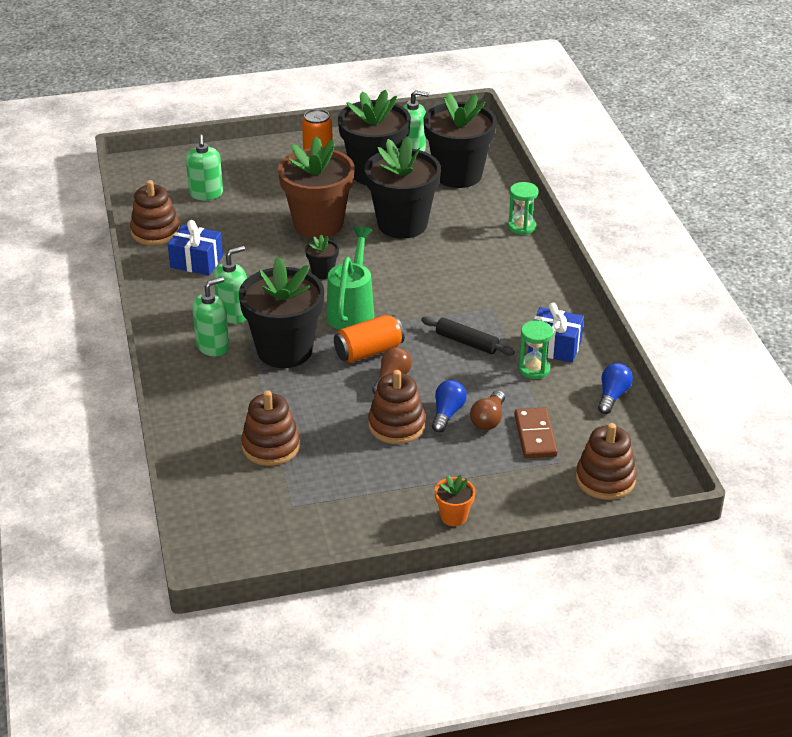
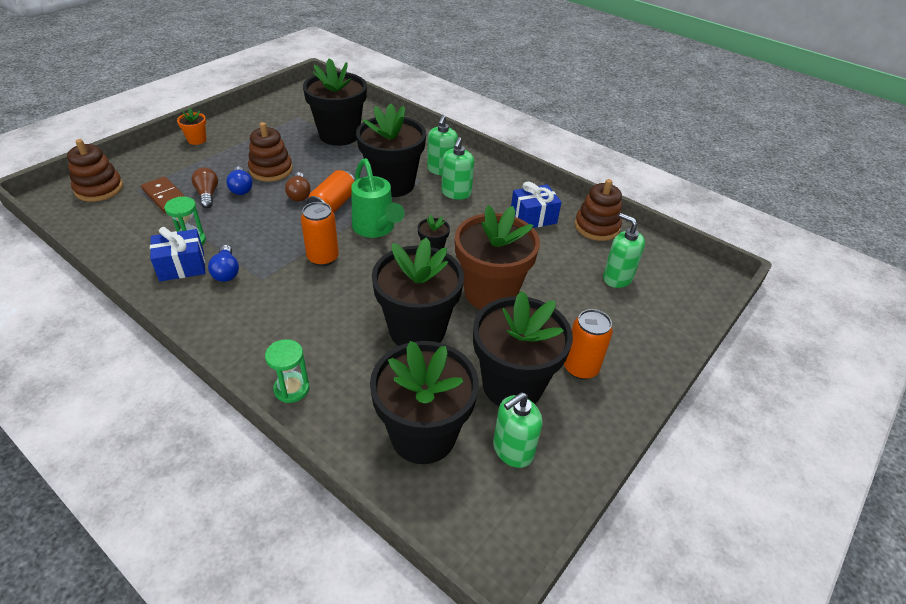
camera: 140 degrees right, 5 degrees up
(271, 446) = (339, 135): brown stacking toy -> black flower pot
(425, 304) = (323, 258): none -> orange can
(467, 342) = (262, 240): black rolling pin -> none
(612, 396) = (111, 245): blue light bulb -> blue light bulb (226, 271)

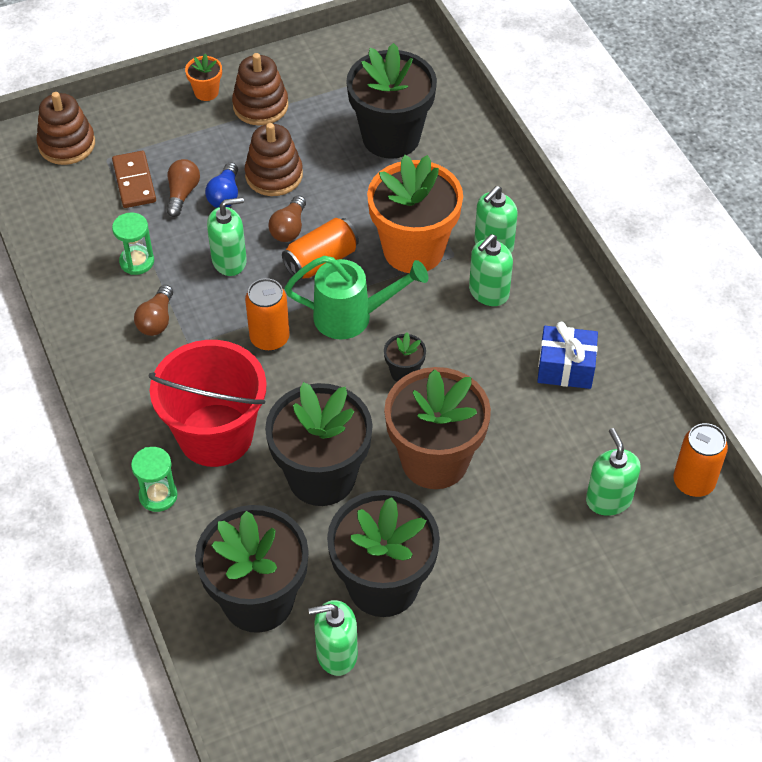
camera: 30 degrees right, 10 degrees up
(182, 266) = (114, 295): blue gift -> none
(226, 271) = (157, 320): blue light bulb -> brown light bulb
(265, 222) = (229, 261): none -> green soap dispenser
(317, 330) = (215, 435): none -> red bucket
(376, 229) = (353, 317): green watering can -> green watering can turned 90 degrees counterclockwise
(392, 184) = (413, 250): black flower pot -> orange flower pot
(580, 368) = (473, 596): orange can -> orange can (693, 482)
(596, 227) = (641, 413): brown stacking toy -> brown stacking toy (260, 106)

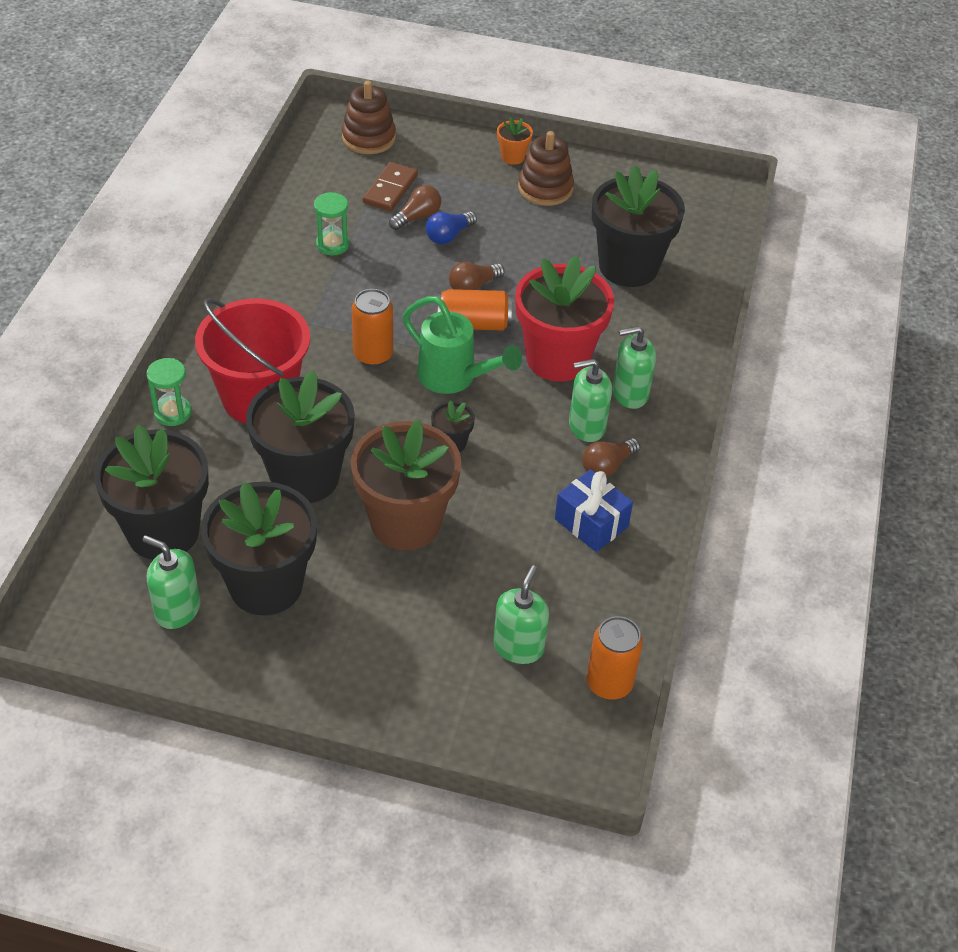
camera: 35 degrees right, 5 degrees down
(157, 320) = (303, 292): brown light bulb -> brown light bulb (607, 466)
(229, 261) = (402, 283): green soap dispenser -> none
(274, 175) = (502, 243): brown stacking toy -> none
(413, 250) = (557, 359): orange flower pot -> red flower pot

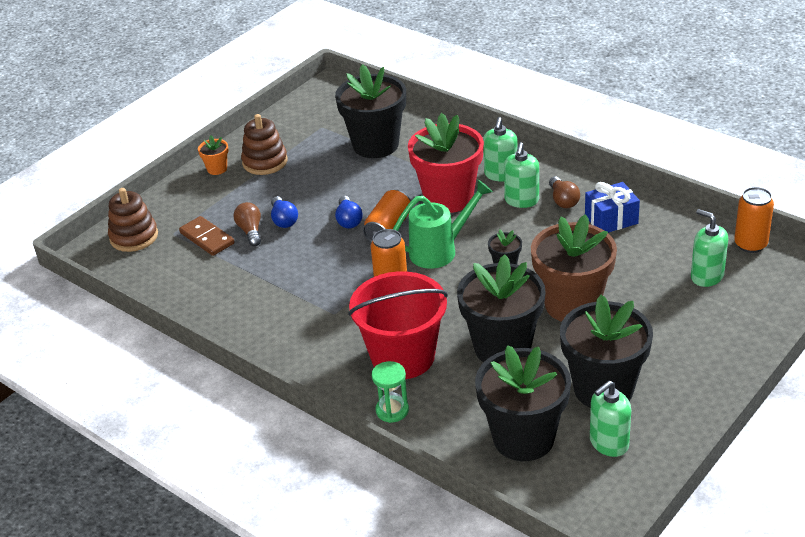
camera: 60 degrees left, 10 degrees down
(332, 244) = (250, 282): green hourglass -> none
(473, 286) = (348, 220): brown light bulb -> blue light bulb

